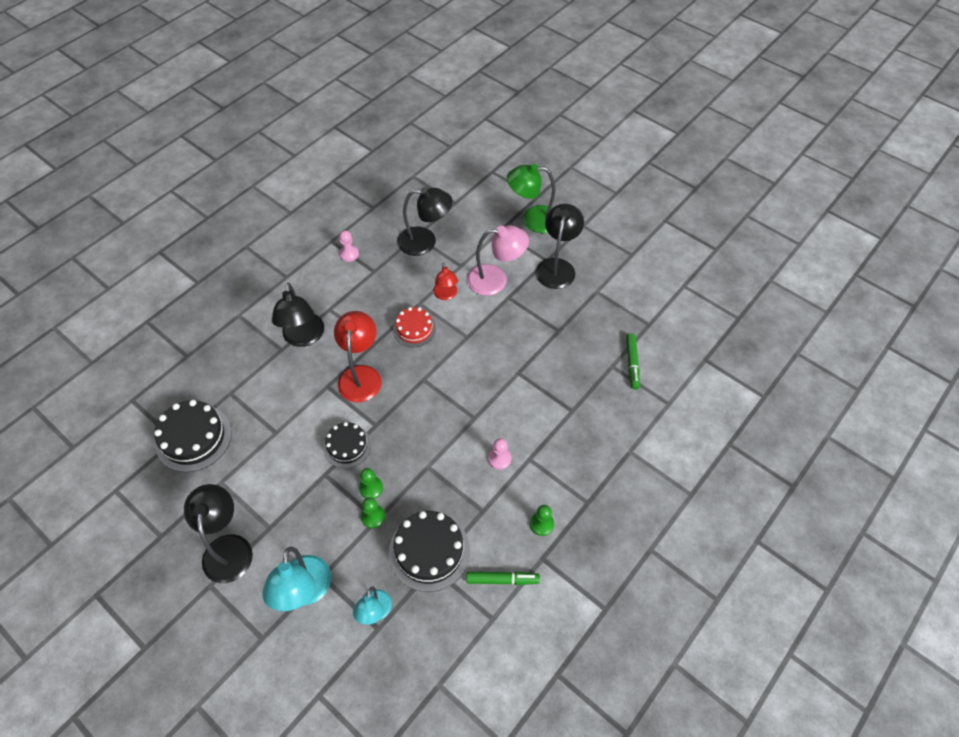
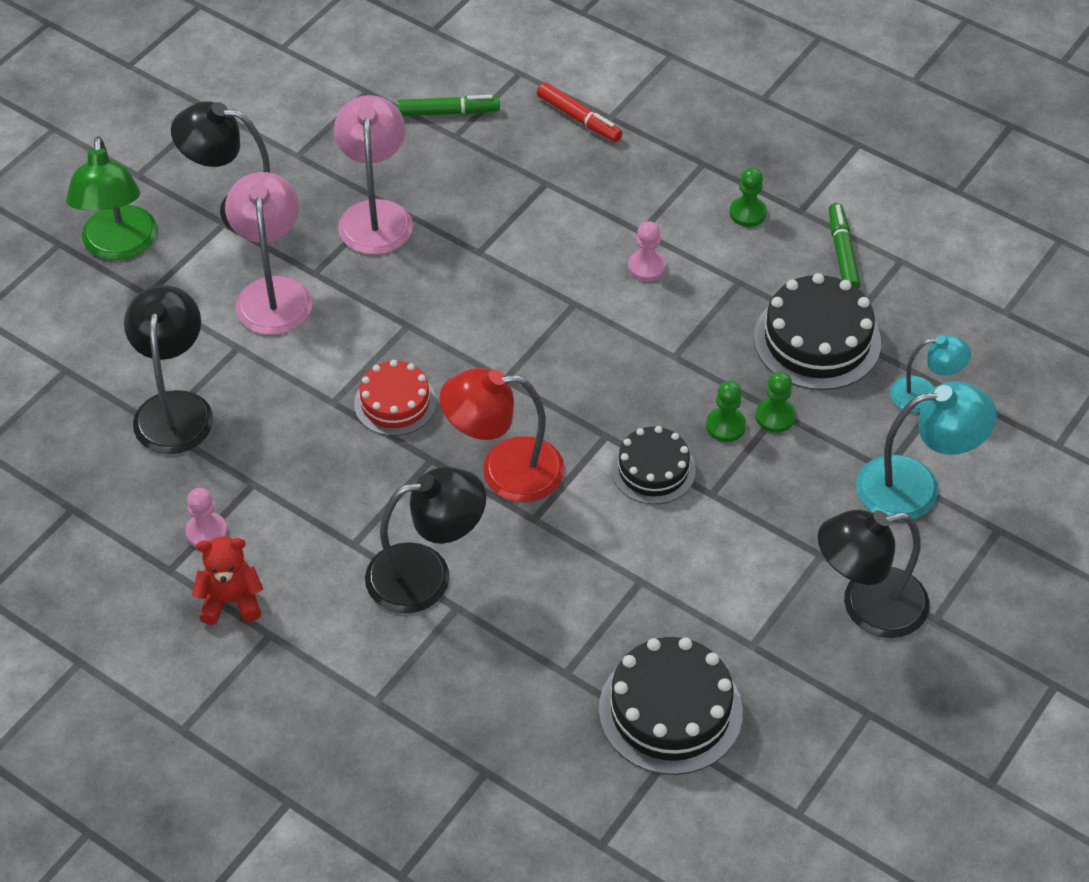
camera: 95 degrees left, 5 degrees down
(308, 263) = (231, 601): none -> red teddy bear
(446, 295) = (312, 363): red lamp -> none
(549, 325) = (375, 215): none -> pink lamp
(628, 433) = (579, 118): none -> red marker

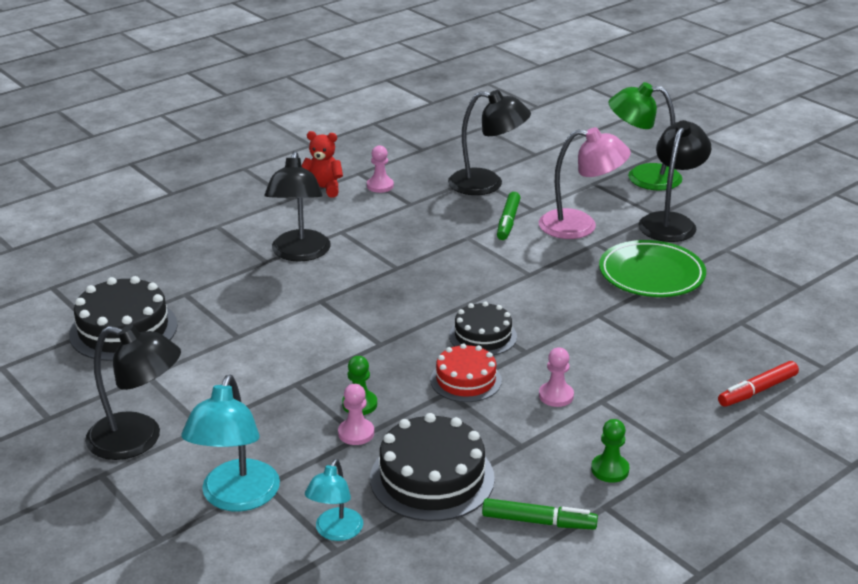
camera: 105 degrees right, 20 degrees down
(231, 601) = (323, 189): red teddy bear -> red teddy bear turned 90 degrees counterclockwise
(375, 215) = (651, 274): pink lamp -> green plate
(395, 403) = (455, 260): red cake -> red cake (466, 380)
(448, 112) = (771, 322): green marker -> green marker (508, 221)
(505, 470) = (370, 295): red lamp -> none
(653, 470) = (335, 360): black cake -> black cake (483, 336)
(775, 416) = (356, 433): green pawn -> pink pawn
(867, 607) = (138, 440): black lamp -> black lamp turned 105 degrees clockwise

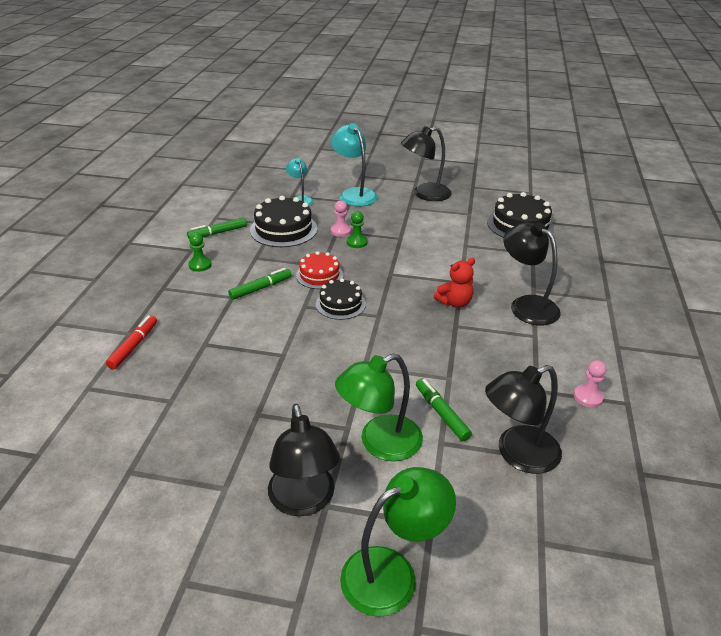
camera: 140 degrees right, 5 degrees up
(323, 189) = (616, 368): red teddy bear -> red teddy bear (454, 302)
(556, 396) = (261, 288): pink pawn -> green marker
(580, 226) = (379, 443): pink lamp -> green lamp
(651, 274) = (272, 415): green plate -> none

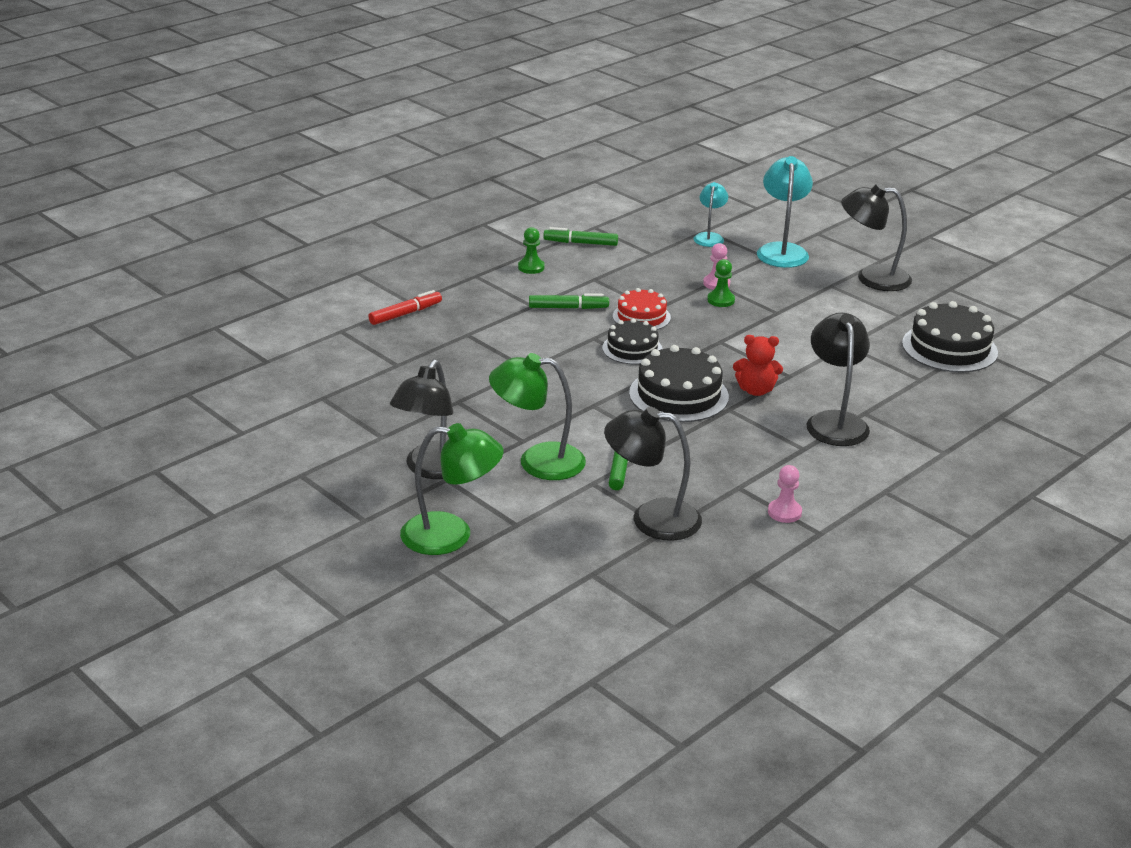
camera: 35 degrees right, 5 degrees down
(283, 229) = (654, 261): black cake -> black cake (678, 395)

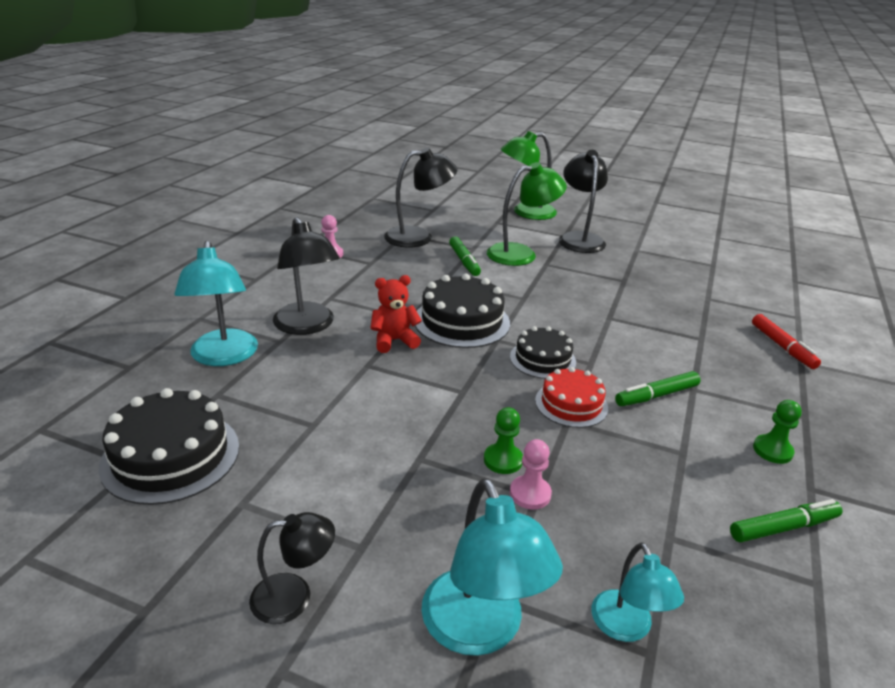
camera: 155 degrees right, 0 degrees up
(405, 314) = (782, 347): red marker -> red marker turned 45 degrees counterclockwise
(872, 277) = (294, 596): black lamp -> black lamp, size x0.60
(916, 408) = (224, 357): none -> turquoise lamp

